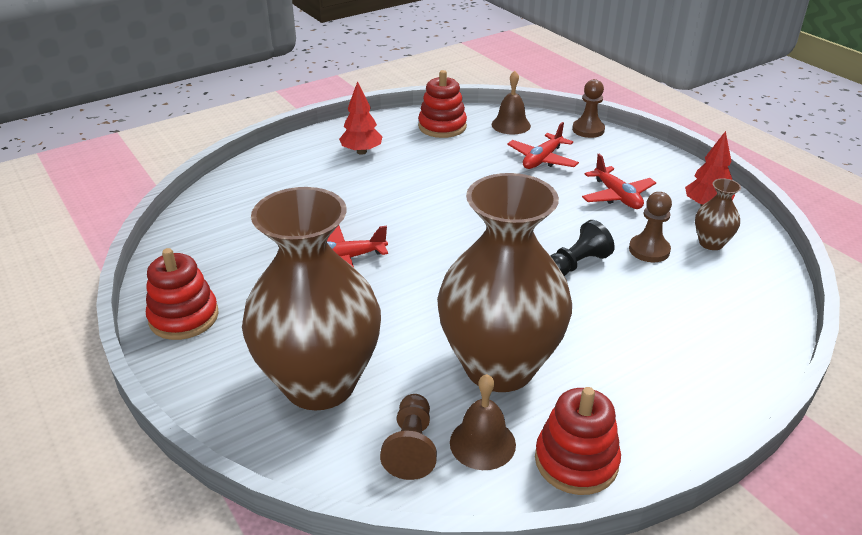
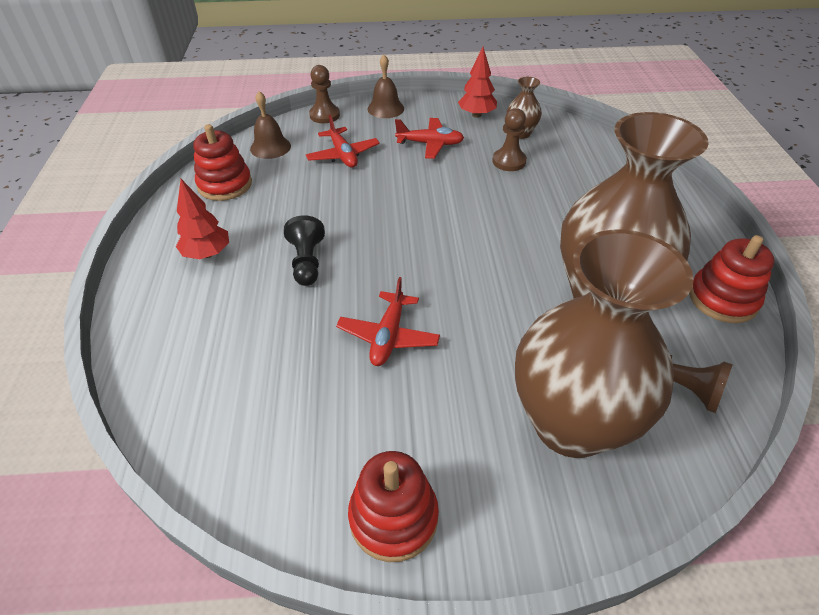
camera: 60 degrees left, 10 degrees up
(482, 443) = (688, 341): brown bell -> brown bell (385, 108)
(577, 264) = (501, 201): black pawn -> black pawn (307, 262)

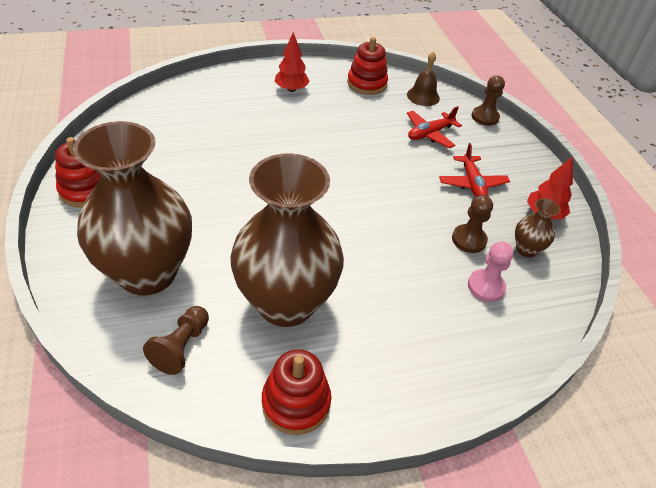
camera: 75 degrees right, 0 degrees up
(307, 262) = (292, 132): black pawn -> none
(385, 108) = (517, 151): brown bell -> none
(388, 336) = (225, 177): red plane -> none
(567, 164) = (486, 286): none -> pink pawn

